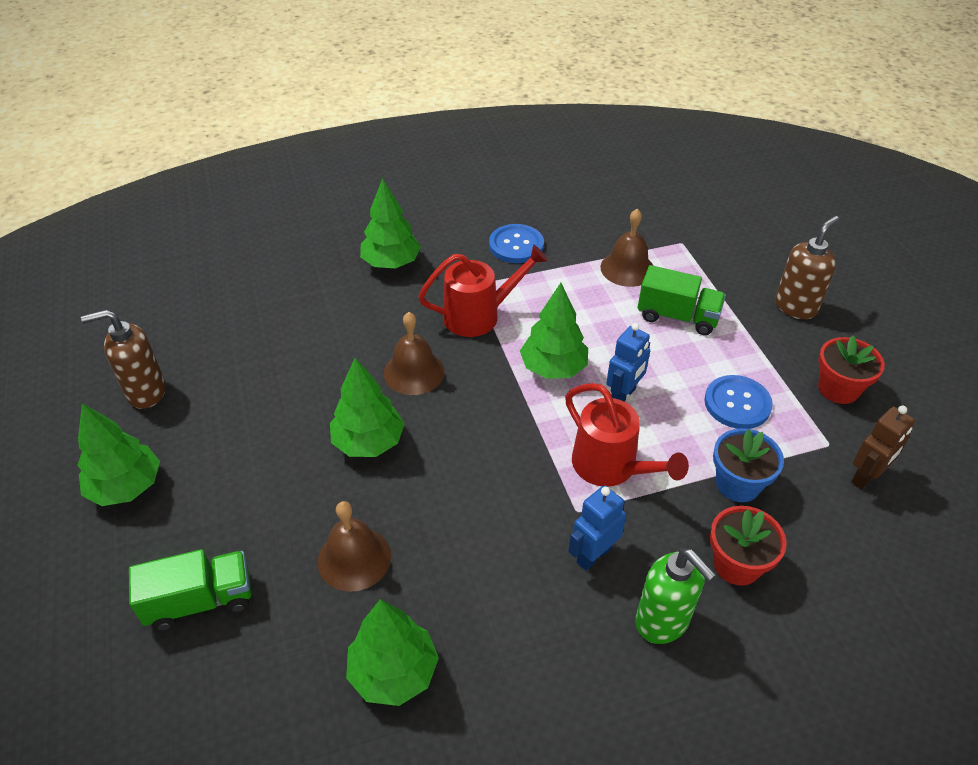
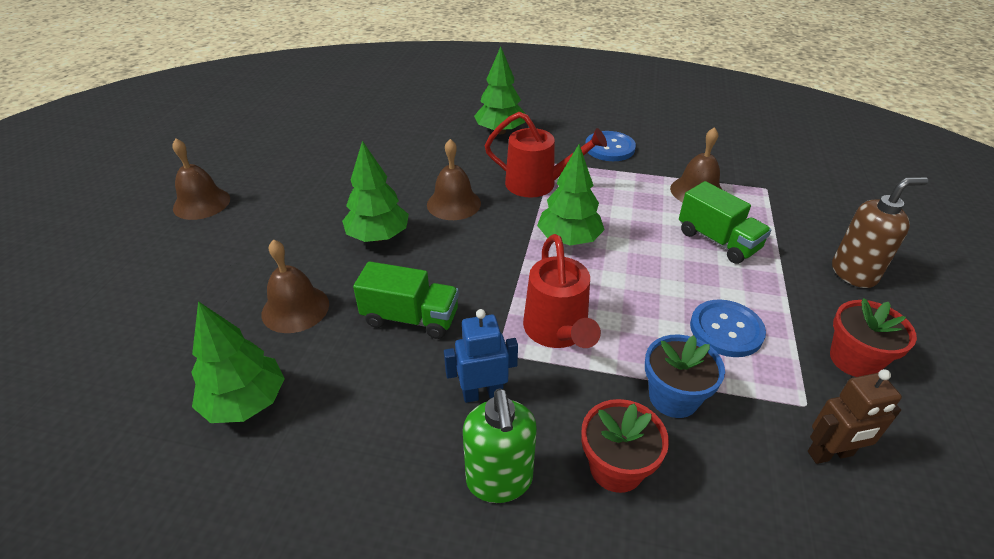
camera: 30 degrees right, 5 degrees down
(126, 487) = (201, 203): green tree -> brown bell
(146, 392) = (267, 154): brown soap dispenser -> none
(200, 601) = (173, 290): green truck -> green truck (410, 318)
(623, 395) = (615, 281): blue robot -> none

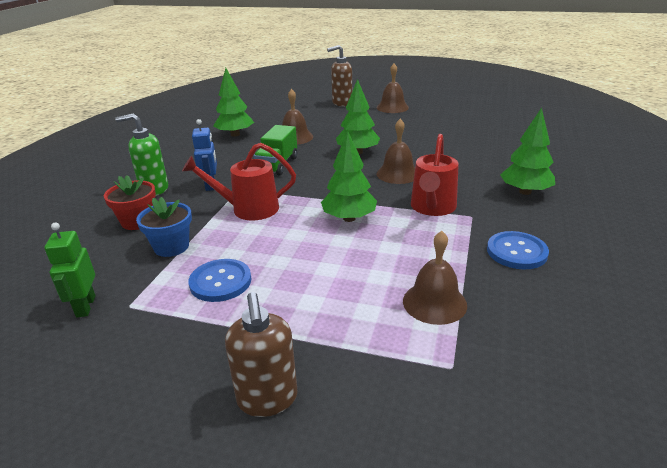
camera: 95 degrees right, 10 degrees down
(140, 259) = (342, 103): none -> brown soap dispenser
(717, 241) = (340, 300): green truck -> none
(830, 454) = (85, 306): brown robot -> green robot
(854, 359) = (153, 351): red flower pot -> none

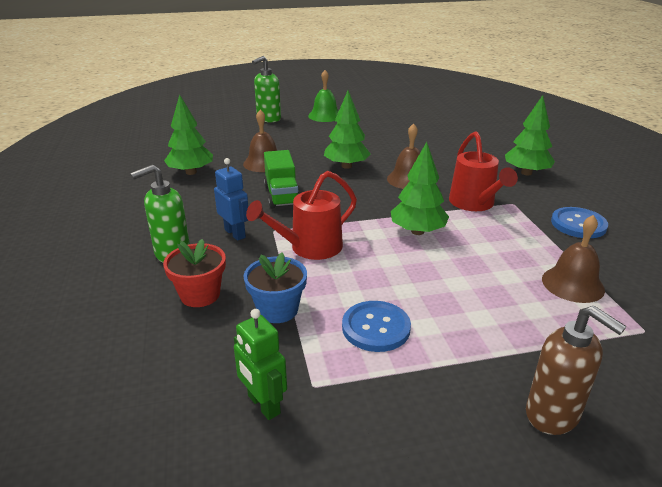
camera: 30 degrees left, 0 degrees up
(342, 103) = (268, 119): brown soap dispenser -> green soap dispenser
(392, 107) = (325, 115): brown bell -> green bell

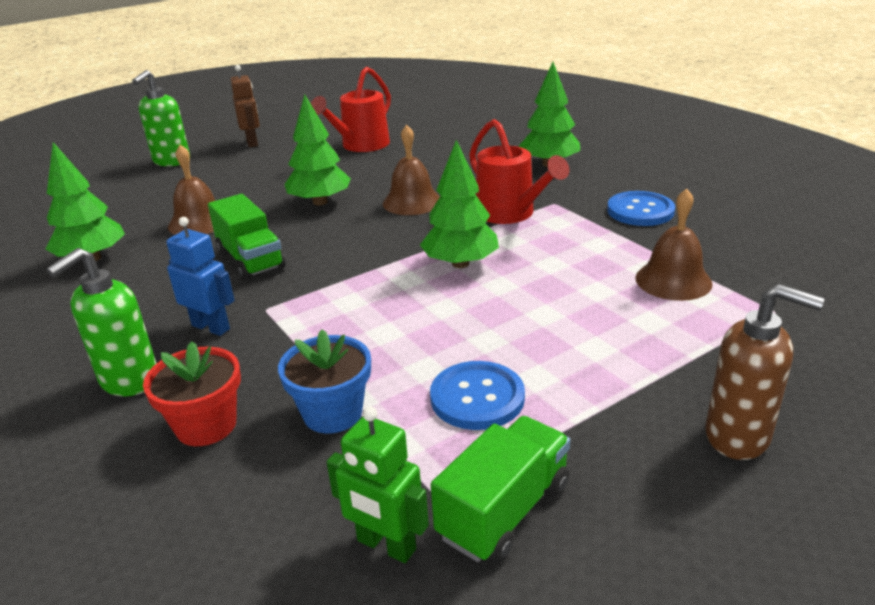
camera: 20 degrees left, 0 degrees up
(309, 248) = (330, 320): red watering can -> red watering can (361, 146)
(325, 115) = (252, 142): green bell -> brown robot
(350, 409) = (504, 510): none -> green truck

